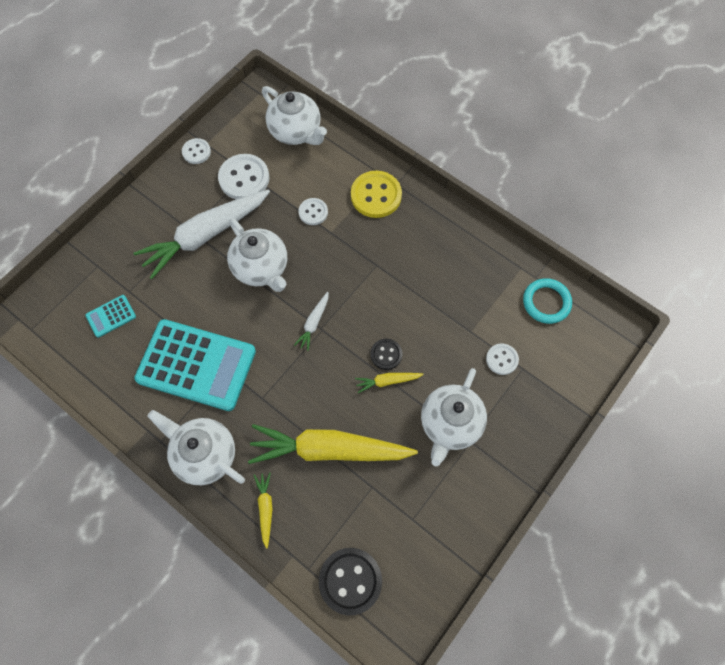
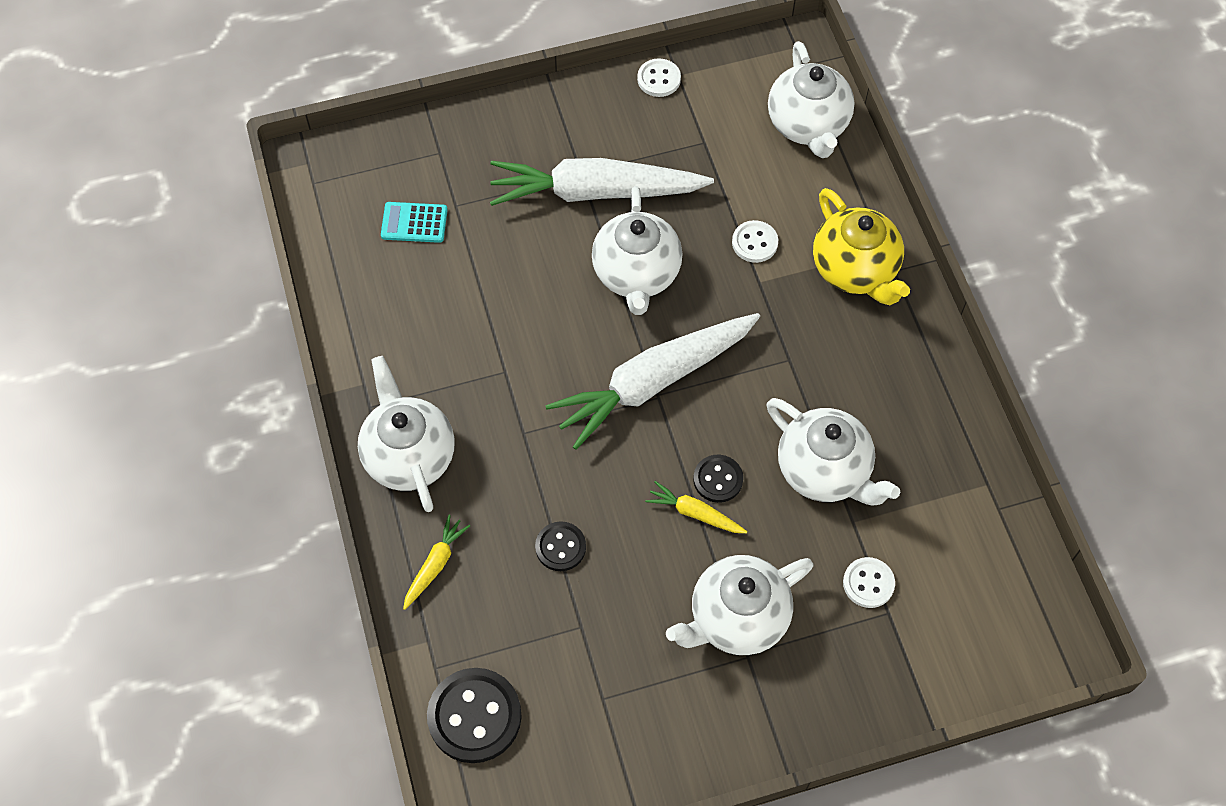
camera: 35 degrees right, 5 degrees down
(196, 365) = (473, 343): turquoise calculator -> none
(244, 178) = (696, 147): white button -> none
(313, 323) = (653, 383): white carrot -> white carrot, size x2.33
(329, 449) = (560, 547): yellow carrot -> black button
(376, 195) = (855, 270): yellow button -> yellow teapot
(437, 313) = (824, 471): none -> white teapot
(546, 302) = (988, 550): turquoise ring -> none

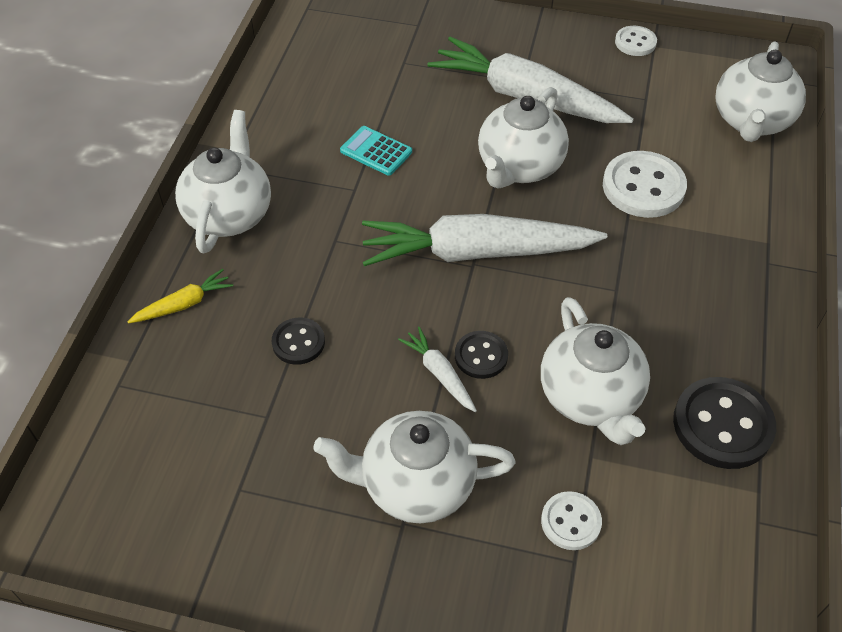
camera: 30 degrees right, 10 degrees down
(414, 223) = (362, 61): turquoise calculator -> turquoise calculator (376, 151)
(474, 716) = (117, 442): black button -> black button (722, 425)
(694, 513) = (439, 374): yellow carrot -> white carrot
(754, 243) = (643, 187): white button -> white button, size x1.75
(855, 270) = (728, 246): yellow teapot -> none

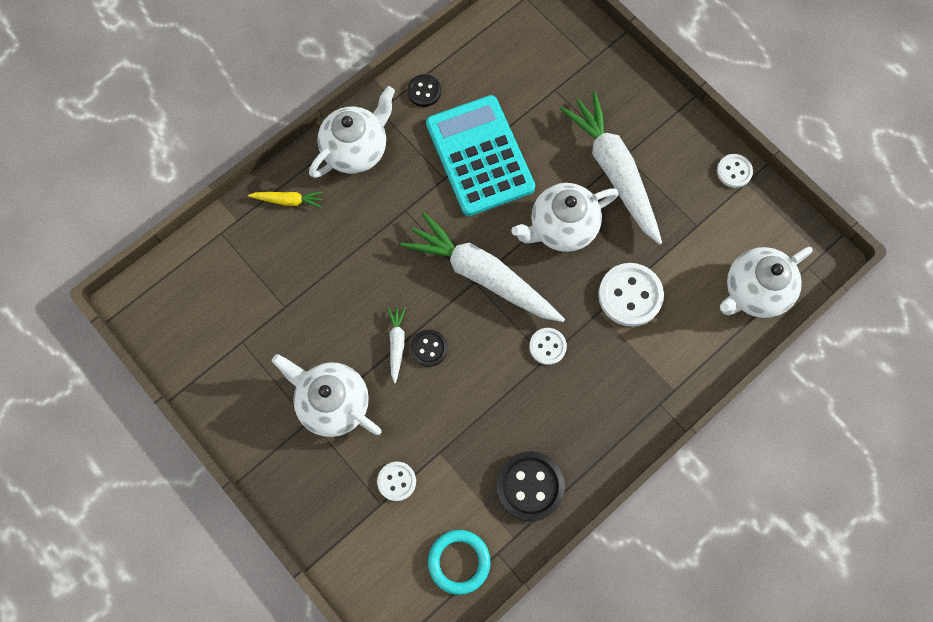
camera: 35 degrees right, 20 degrees up
(298, 342) = (334, 270): black button -> black button (424, 91)
(376, 151) = (479, 156): turquoise calculator -> turquoise calculator, size x2.36
(590, 397) = (469, 417): white teapot -> none
(607, 278) = (547, 346): none -> white button
(726, 562) = (459, 561): none -> turquoise ring

